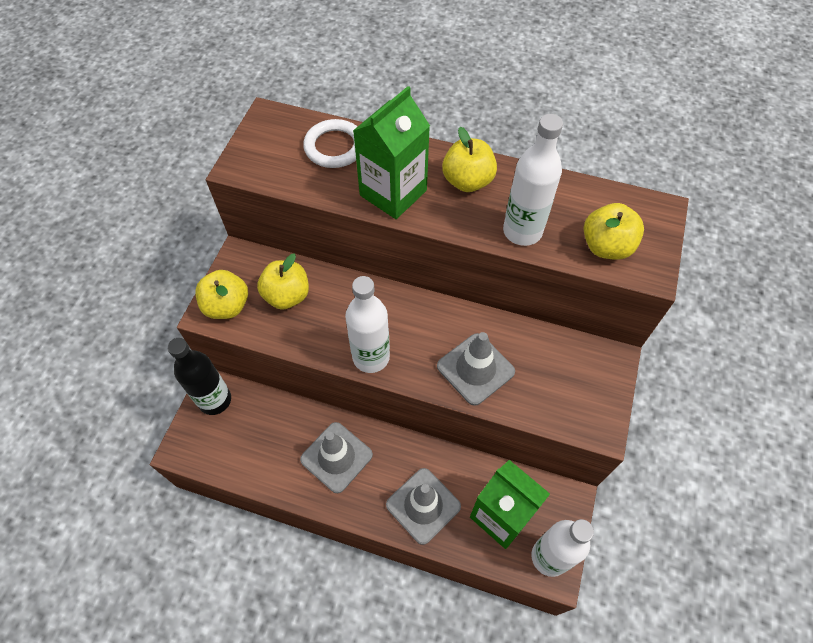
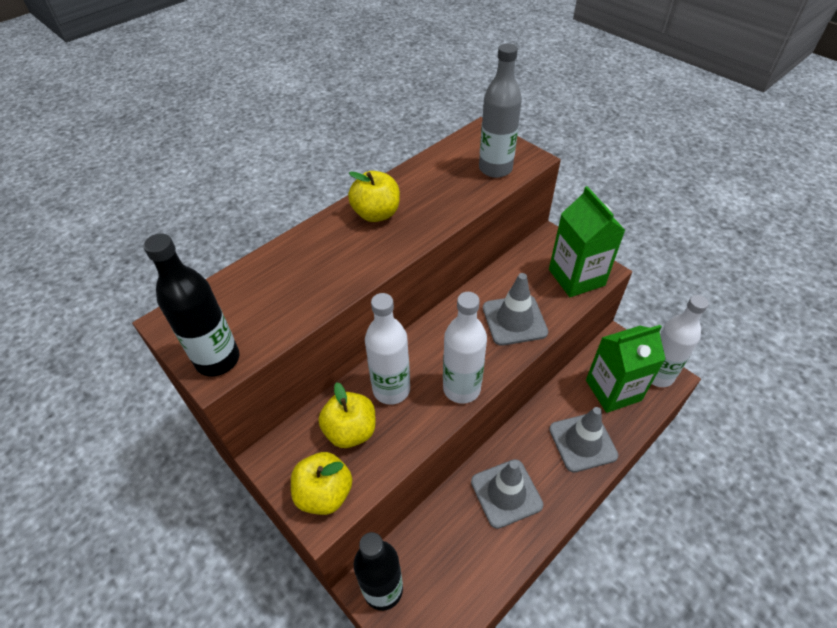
camera: 60 degrees left, 10 degrees down
(249, 163) = (218, 360): none -> black bottle
(334, 147) = (260, 284): white ring -> none
(393, 193) = (350, 264): green carton -> green carton (576, 277)
(522, 231) = (450, 204): white bottle -> white bottle (391, 389)
(606, 246) = (495, 169): yellow apple -> grey bottle

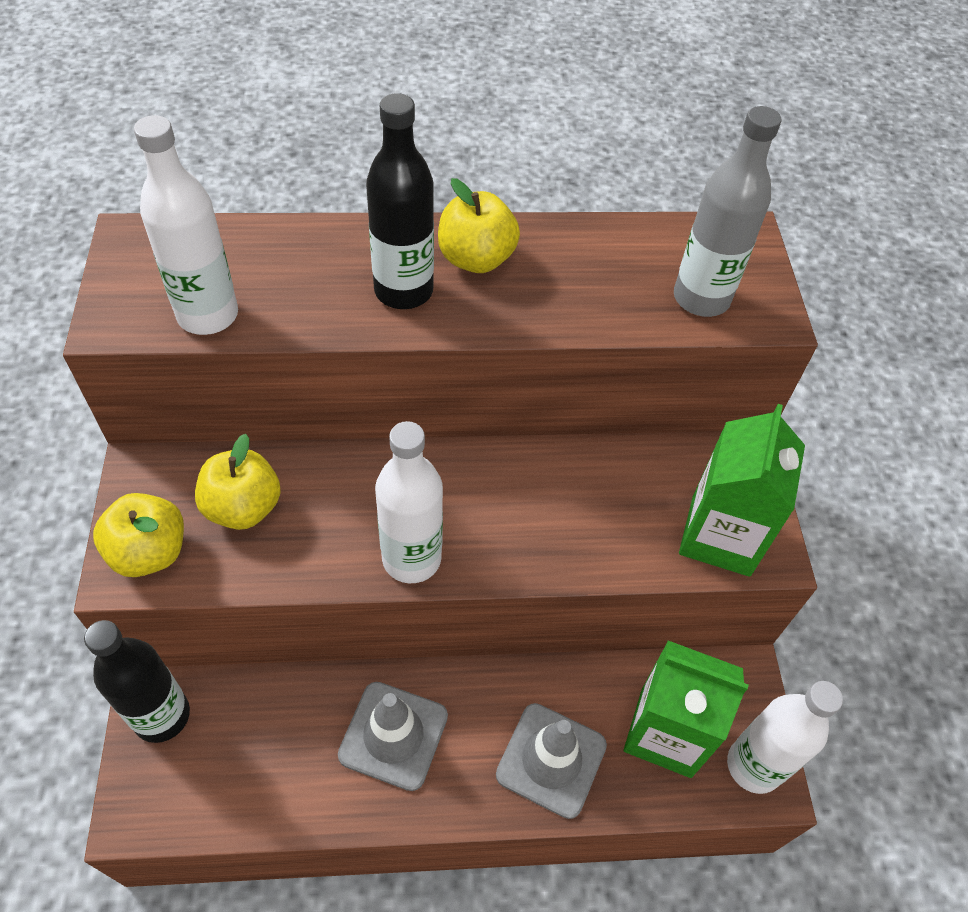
camera: 35 degrees right, 5 degrees up
(218, 360) = (128, 313): black bottle -> black bottle (403, 291)
(391, 389) = (333, 496): white bottle -> white bottle (208, 315)
(514, 320) = (570, 527): grey traffic cone -> none

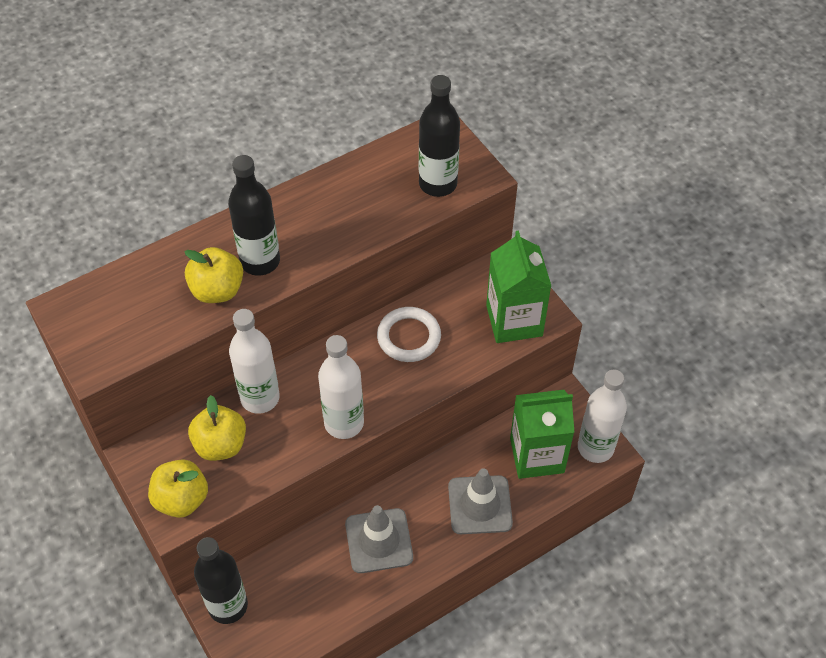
camera: 25 degrees left, 0 degrees up
(208, 315) = (151, 333): white bottle -> white bottle (260, 398)
(476, 259) = (290, 220): yellow apple -> yellow apple (217, 290)
(564, 488) = (409, 337): none -> white ring
(701, 298) = (438, 184): grey bottle -> black bottle

